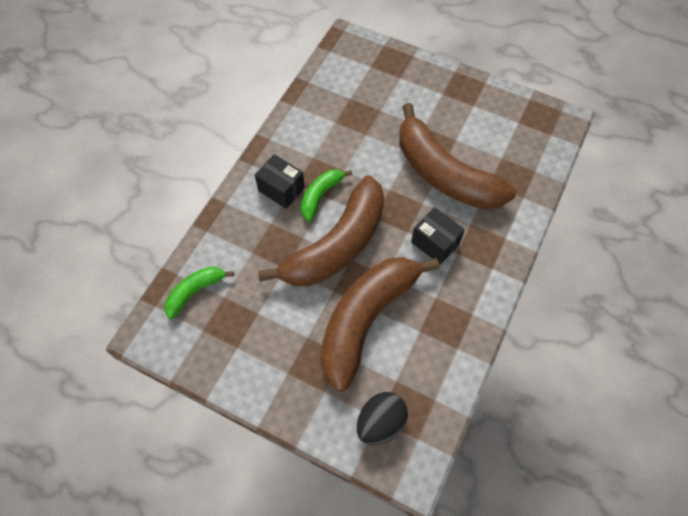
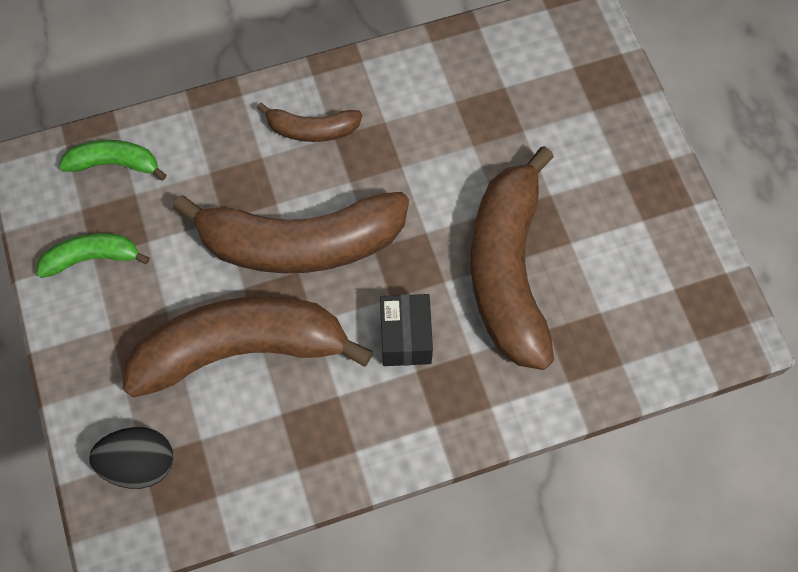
camera: 45 degrees right, 5 degrees up
(281, 189) = (312, 129): black box -> brown banana
(321, 196) = (344, 173): green banana -> green banana (92, 258)

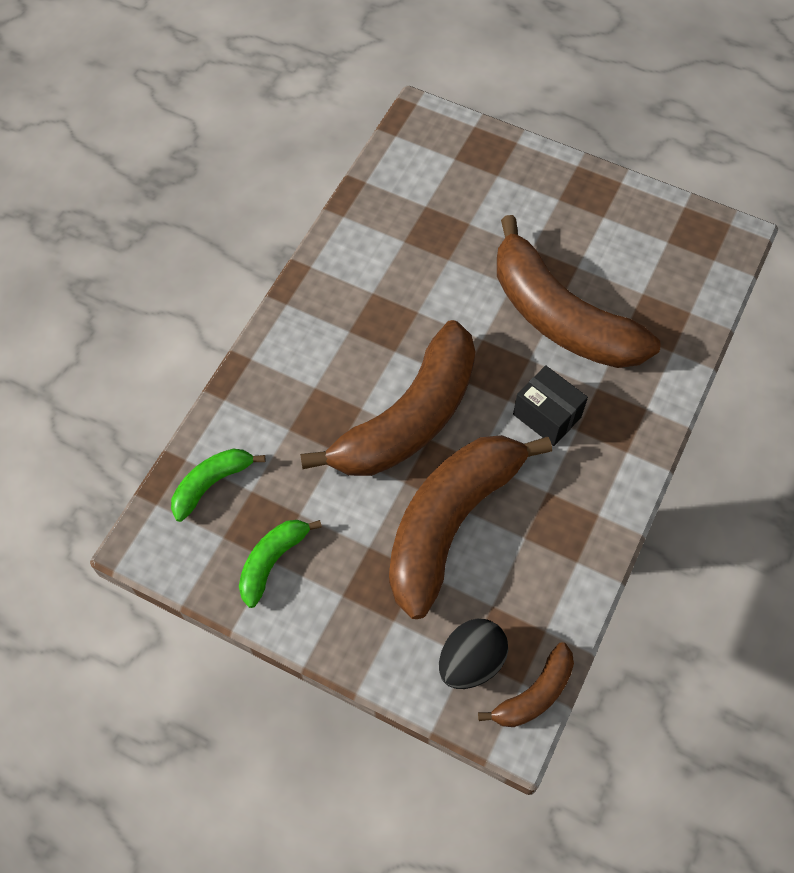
camera: 45 degrees left, 5 degrees down
(312, 129) = (329, 339): brown banana -> brown banana (534, 694)

